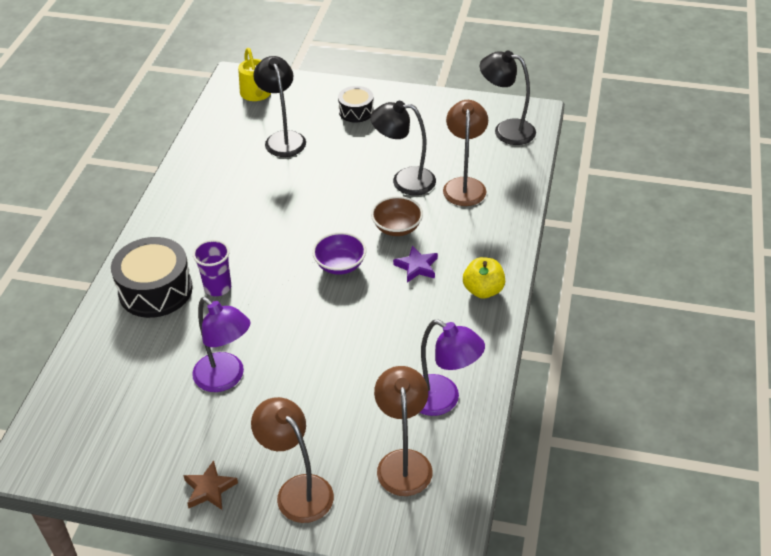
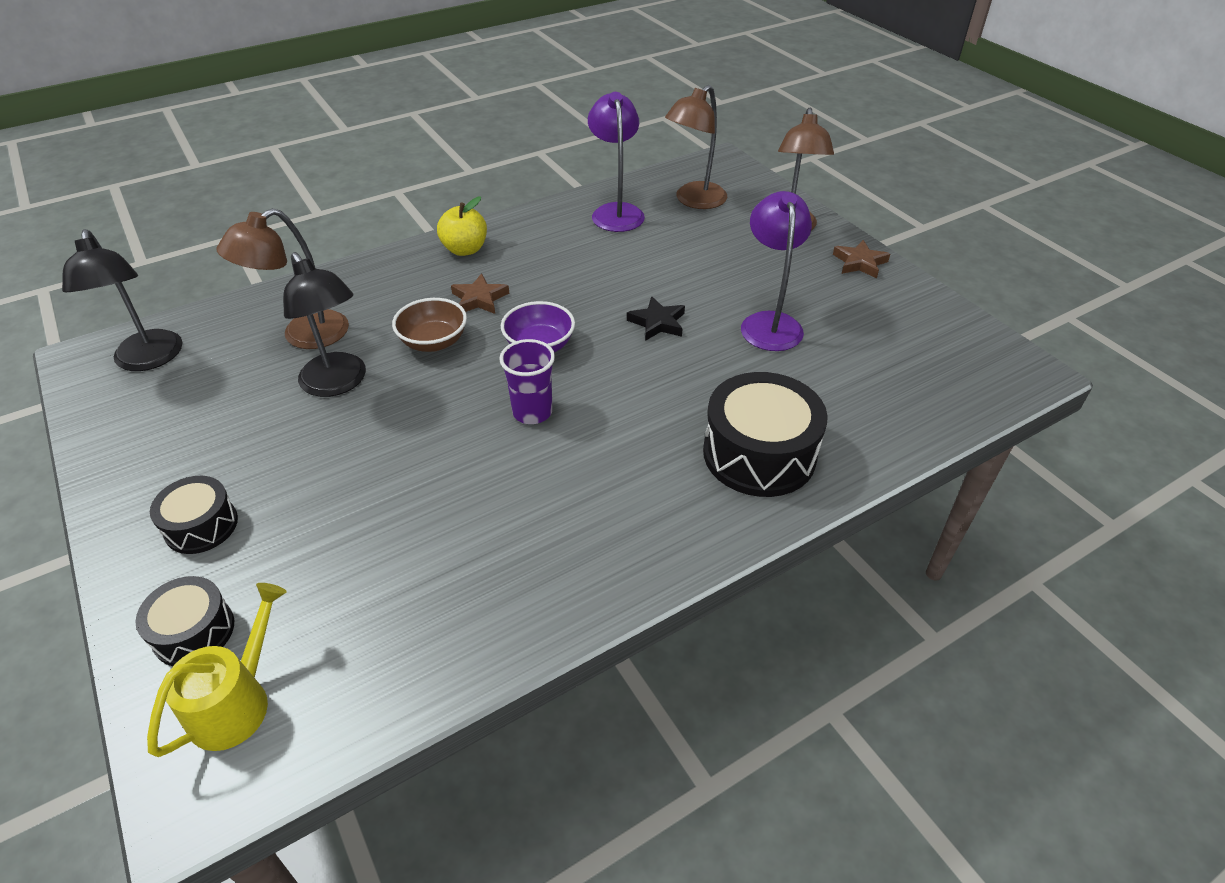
camera: 135 degrees left, 0 degrees up
(217, 287) = (686, 408): purple cup -> purple cup (532, 412)
(283, 138) = (347, 561): black lamp -> none
(294, 327) = (657, 323): none -> black star
(301, 95) = (194, 631): none -> black drum
(417, 267) = (479, 299): purple star -> brown star

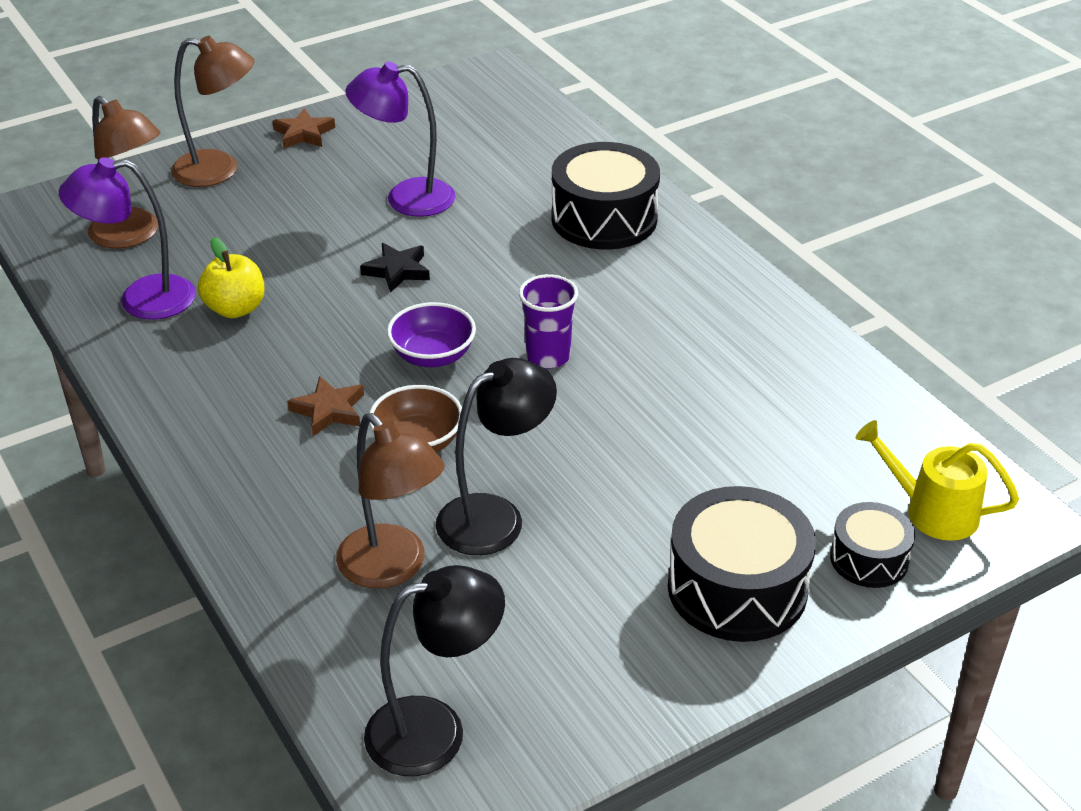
camera: 90 degrees left, 5 degrees down
(201, 526) = (737, 588): black drum -> black drum, size x1.76
(465, 249) = (204, 433): yellow apple -> yellow apple (235, 309)

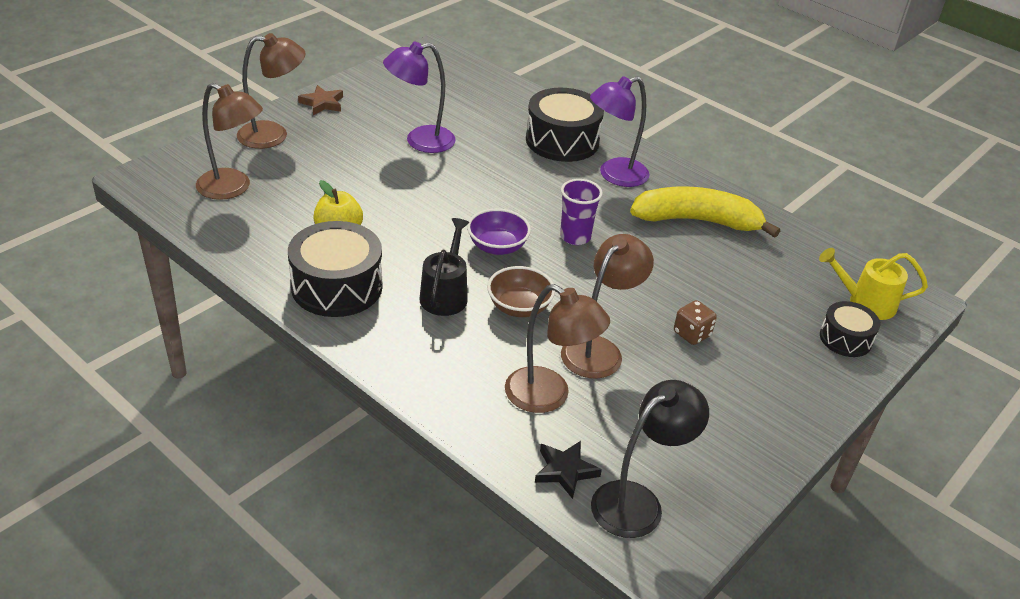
camera: 20 degrees left, 0 degrees up
(141, 299) = (264, 234): purple lamp -> purple lamp (614, 175)
(329, 410) = (445, 294): brown star -> black watering can
(397, 271) = (441, 191): black star -> black star (565, 471)
(495, 516) = (599, 349): black lamp -> brown lamp
(640, 516) = (692, 334): none -> brown dice
(737, 588) = (777, 371): black drum -> black drum (337, 286)
(739, 356) = (697, 221): none -> yellow banana

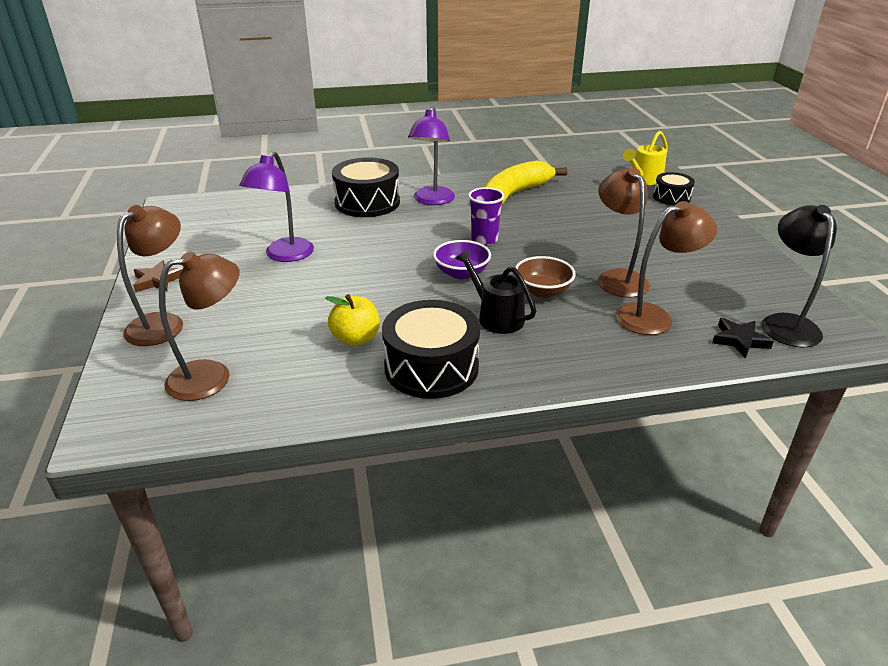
camera: 50 degrees left, 5 degrees down
(692, 334) = (628, 240): brown dice -> none

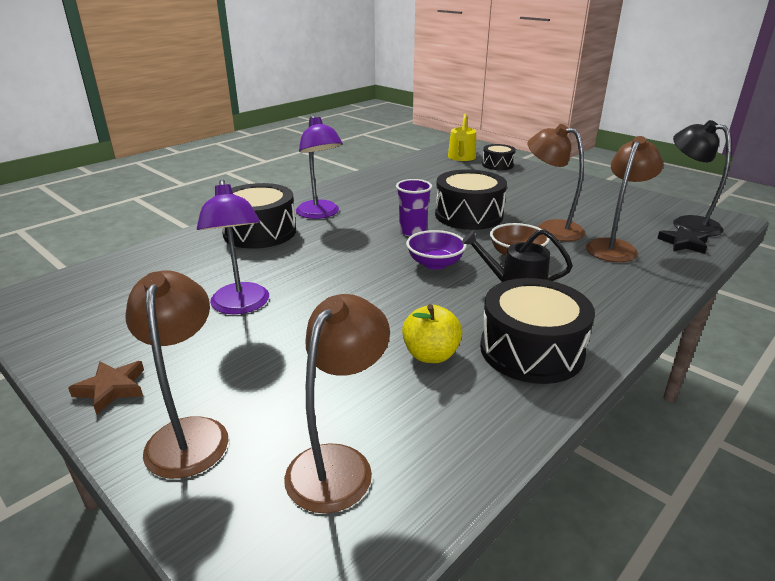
camera: 35 degrees left, 5 degrees down
(514, 194) = (383, 191): yellow banana -> none
(557, 240) = (468, 215): none -> black drum

